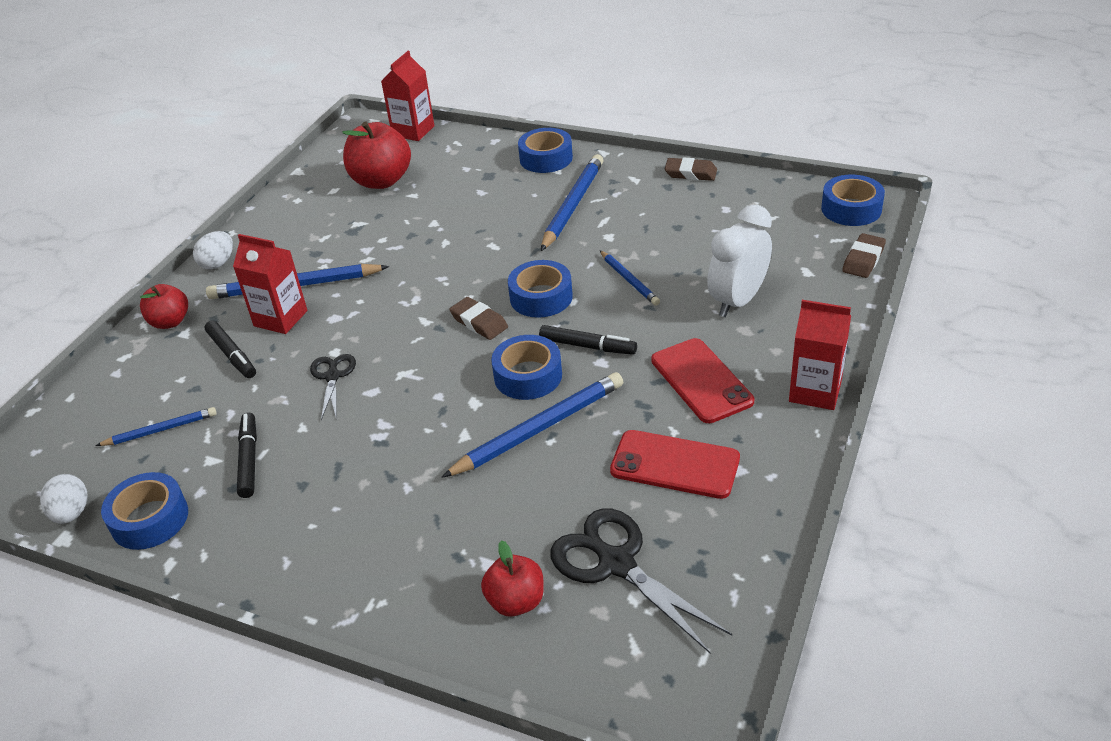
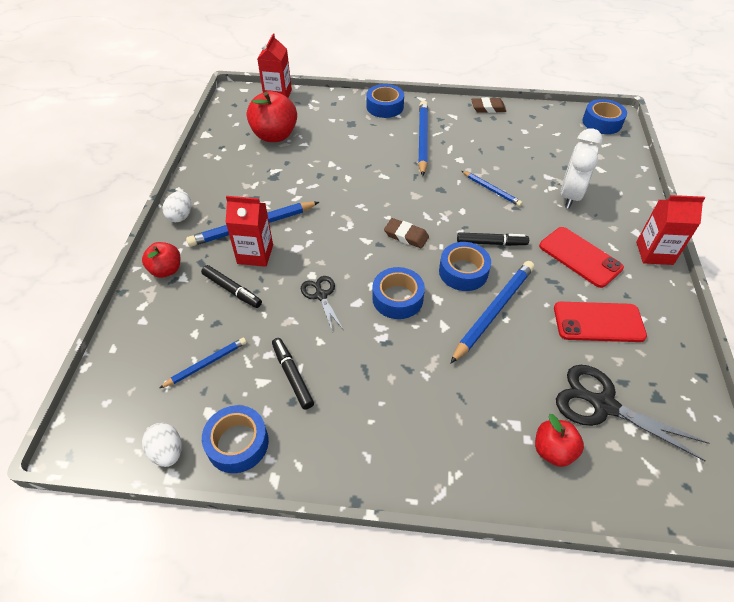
camera: 20 degrees left, 10 degrees up
(541, 297) = (439, 211): blue tape -> blue tape (397, 298)
(863, 259) = (629, 156): brown eraser -> none

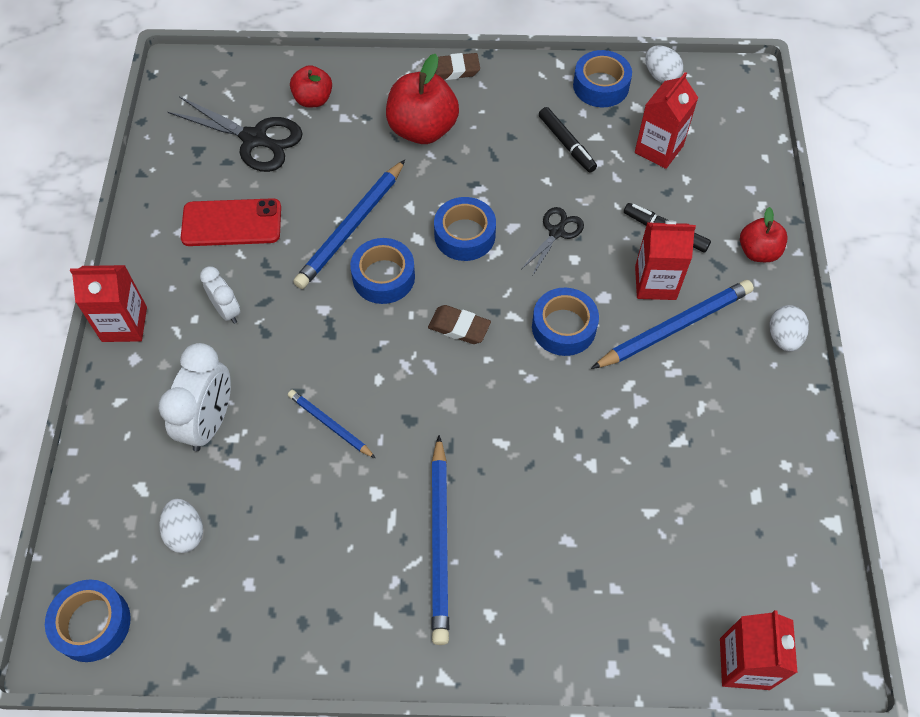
camera: 175 degrees right, 10 degrees up
(206, 364) = (659, 149): blue pencil -> red carton
(274, 135) = (708, 530): red apple -> red apple (422, 129)
(321, 295) = (556, 232): black scissors -> black scissors turned 120 degrees counterclockwise
(385, 107) = (518, 640): blue tape -> blue tape (563, 327)
(488, 108) = (309, 654): brown eraser -> brown eraser (453, 70)
(491, 243) = (342, 324): black marker -> none
(566, 150) = (185, 532): none -> white egg
(580, 257) = (227, 310): red phone -> white clock

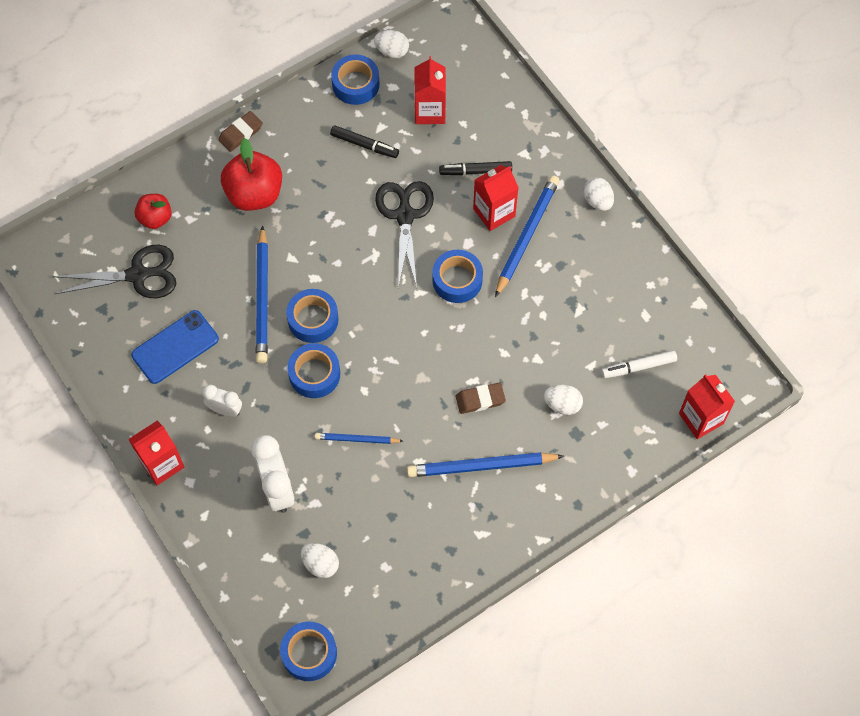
camera: 35 degrees left, 5 degrees up
(231, 223) = (175, 347): red phone -> blue phone
(439, 542) = (481, 466): blue pencil -> blue pencil turned 120 degrees clockwise
(459, 327) = (390, 322): brown eraser -> brown eraser (480, 399)
(464, 235) = (345, 256): blue tape -> blue tape (314, 374)
(556, 232) = (405, 216): black scissors -> black scissors, size x1.73
(583, 534) = (562, 404): none -> white egg
(706, 550) = (638, 367): none -> white marker
(758, 252) = (544, 149): red apple -> none

